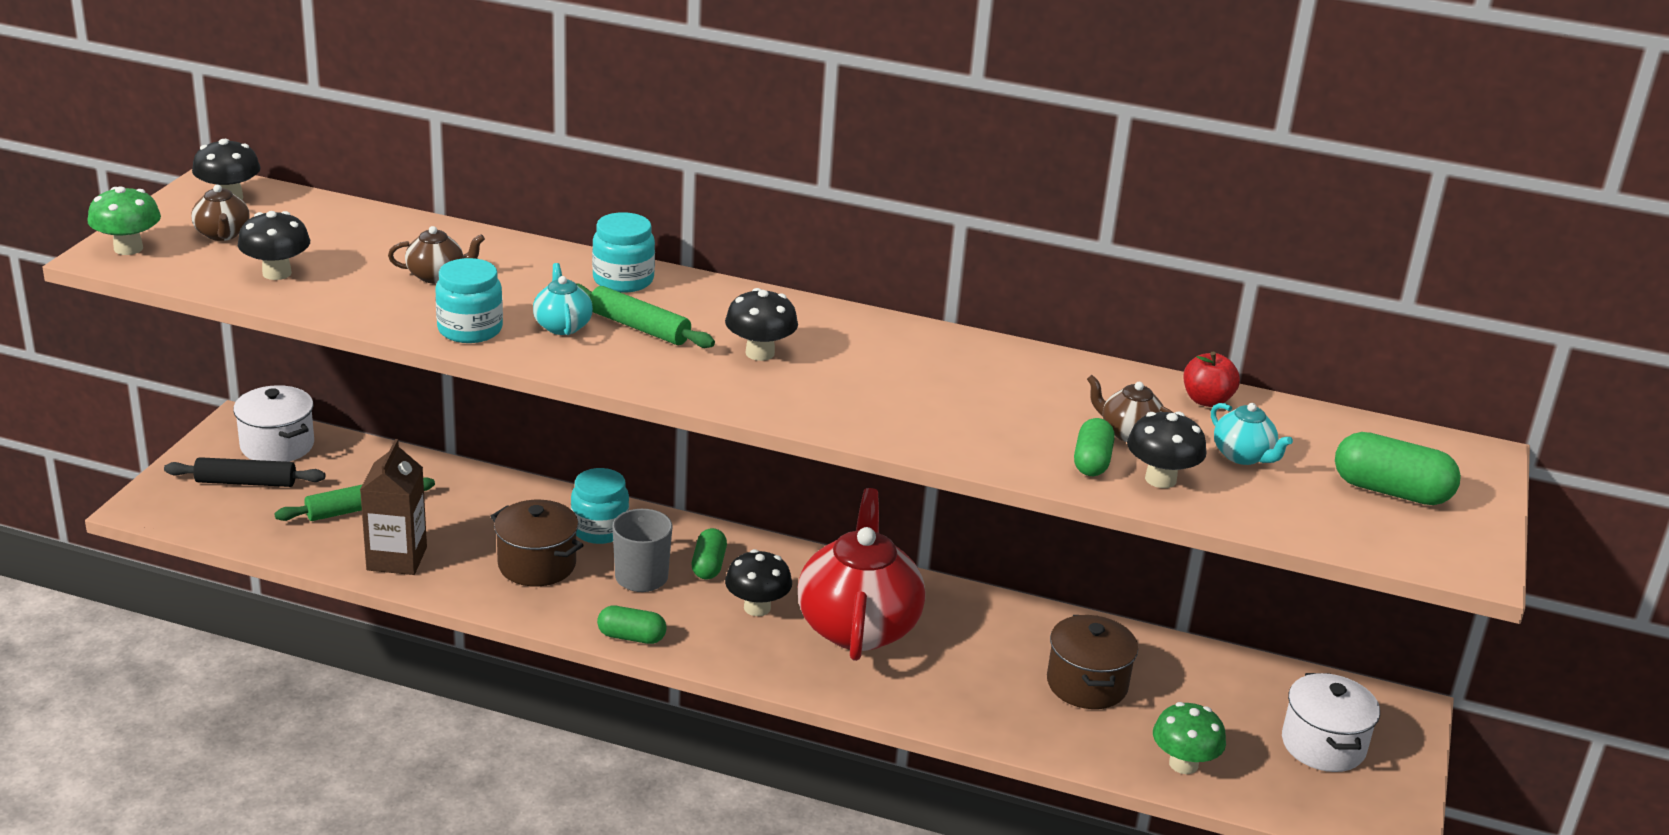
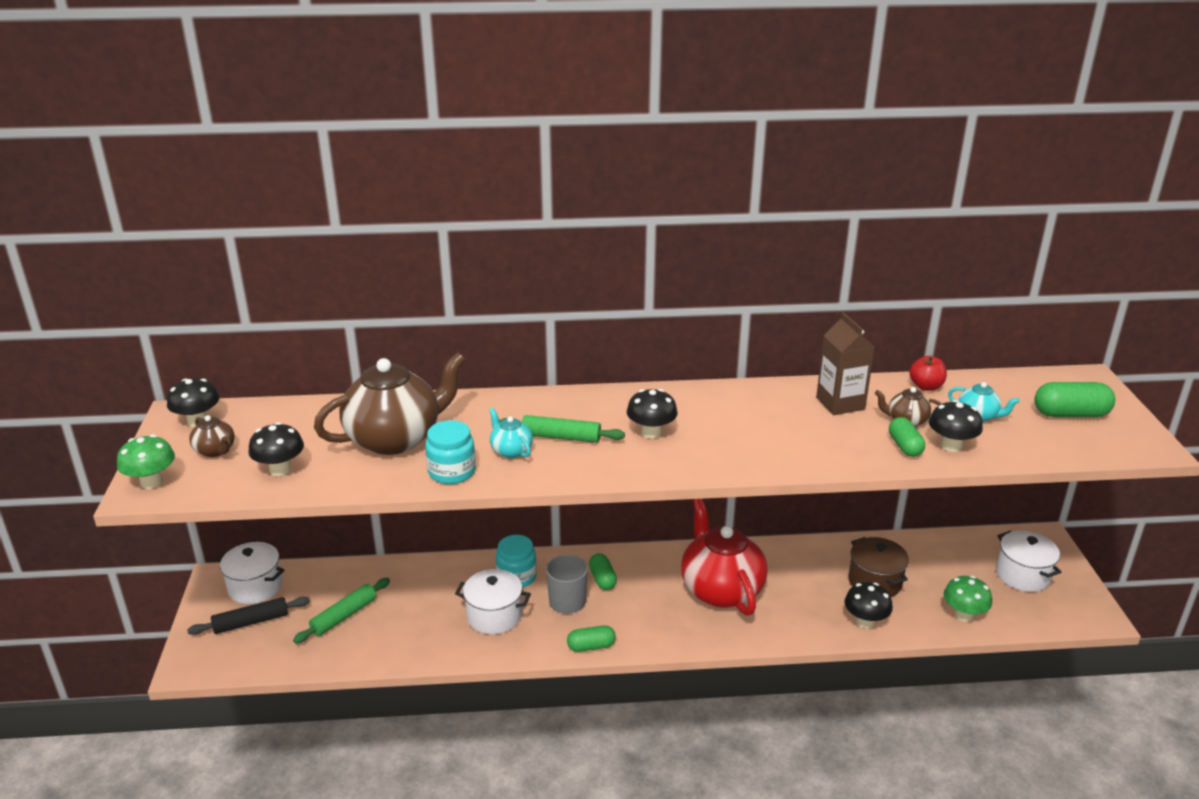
camera: 20 degrees left, 0 degrees up
(397, 558) = (397, 644): brown carton -> brown carton (840, 403)
(437, 276) = (395, 438): brown teapot -> brown teapot, size x2.28
(537, 565) = (494, 616): brown pot -> white pot
(623, 280) = (521, 406): turquoise jar -> none
(757, 608) = (653, 598): black mushroom -> black mushroom (865, 621)

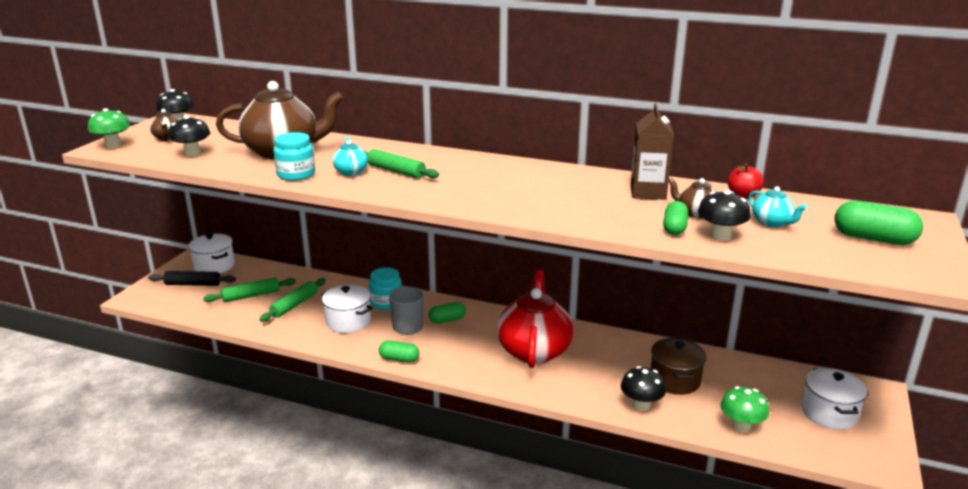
camera: 25 degrees right, 5 degrees down
(410, 613) = (294, 305): none -> green rolling pin
(602, 579) = (447, 320): green capsule -> green capsule turned 60 degrees clockwise
(651, 432) = (466, 181): black mushroom -> none

